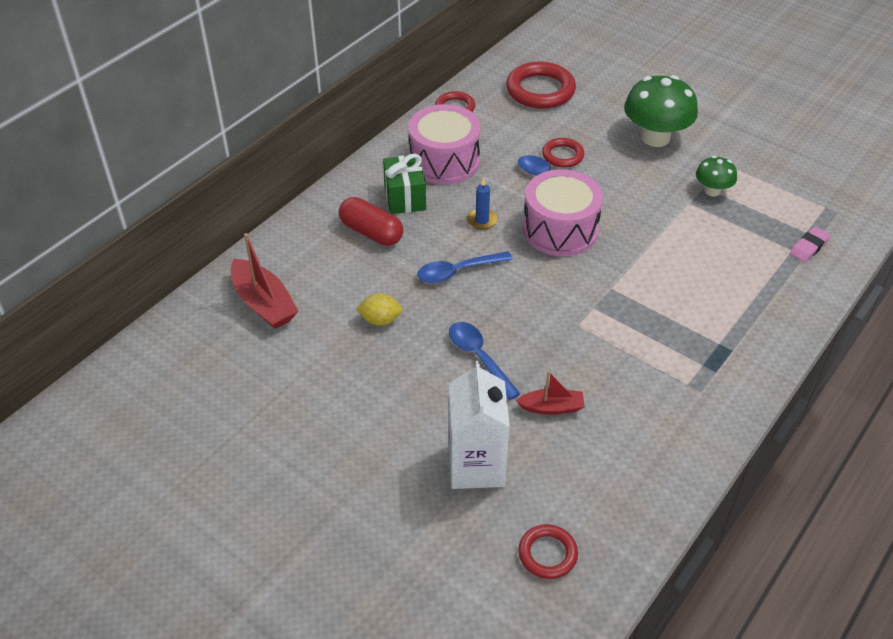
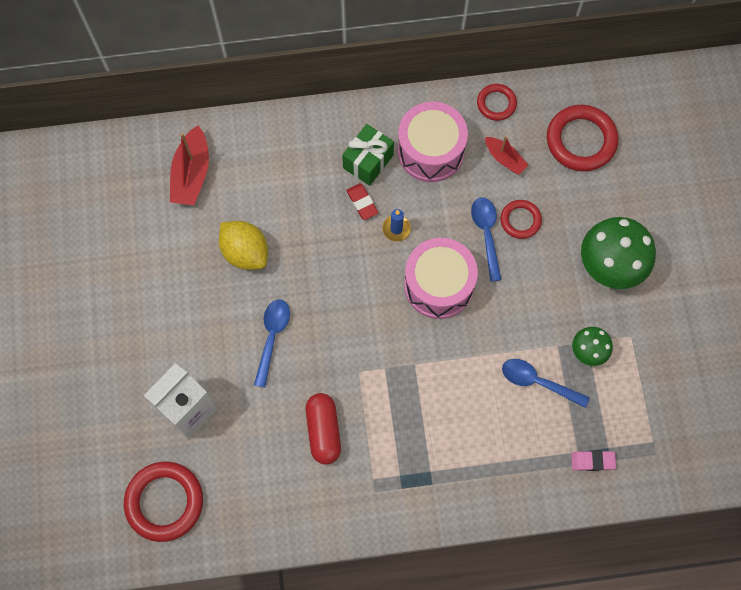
camera: 45 degrees right, 25 degrees up
(371, 232) = (314, 173): red capsule -> red capsule (323, 431)
(380, 320) = (245, 252): yellow lemon -> yellow lemon, size x1.63
(434, 224) = (362, 203): none -> red eraser
(457, 272) = (332, 258): blue spoon -> blue spoon (537, 382)
(547, 554) = (164, 502): red ring -> red ring, size x1.77
(551, 407) = (273, 414): red boat -> red boat (504, 159)

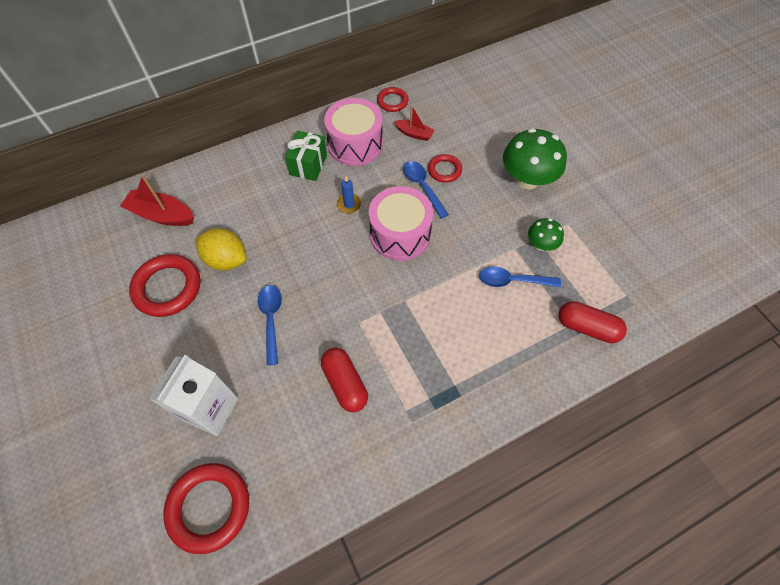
camera: 20 degrees left, 10 degrees down
(192, 174) = (162, 215): red boat -> red boat turned 120 degrees clockwise
(362, 203) = (314, 194): red eraser -> none
(581, 140) = (465, 107): red ring -> red ring (167, 288)
(592, 461) = (587, 327): pink eraser -> red capsule

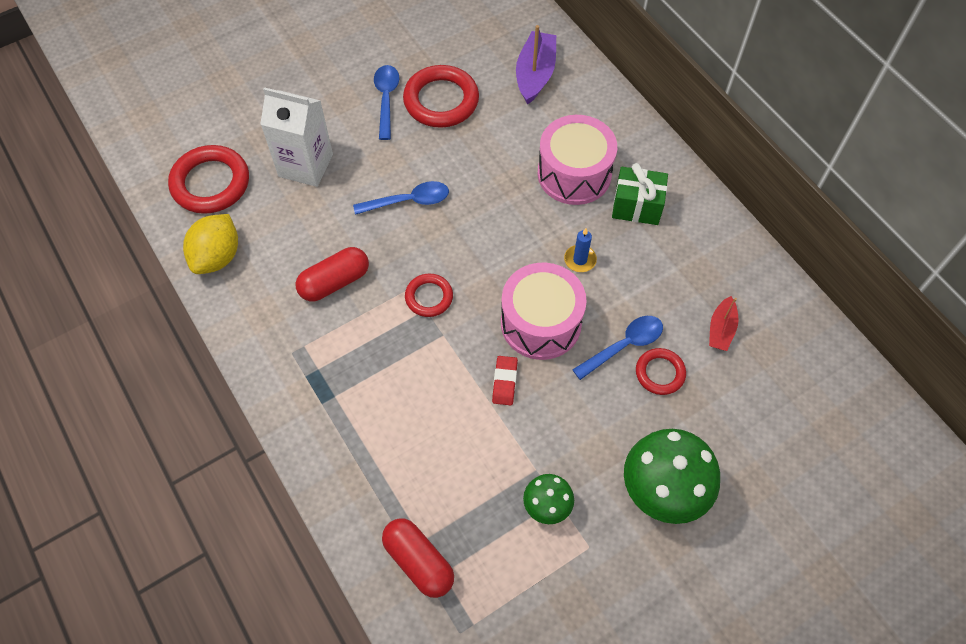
camera: 85 degrees right, 0 degrees up
(162, 215) = (535, 74): red boat -> purple boat
(226, 259) = (482, 145): yellow lemon -> yellow lemon (217, 257)
(355, 144) = (684, 256): pink drum -> pink drum (574, 174)
(392, 101) = (779, 296): red ring -> red ring (429, 297)
(447, 262) = (504, 382): none -> red eraser
(512, 281) = (483, 465): blue spoon -> blue spoon (386, 99)
(587, 327) = (418, 561): red capsule -> red capsule turned 60 degrees counterclockwise

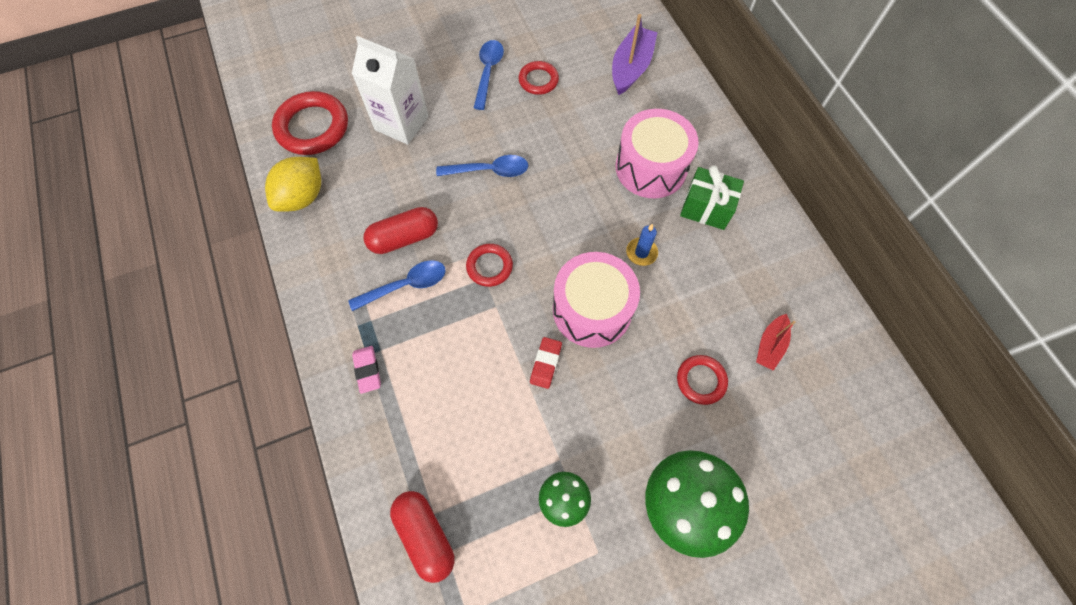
camera: 10 degrees right, 5 degrees up
(326, 417) = (367, 370): none -> pink eraser
(441, 100) = (538, 80): red ring -> red ring, size x0.57
(624, 345) = (670, 346): blue spoon -> blue spoon (406, 285)

